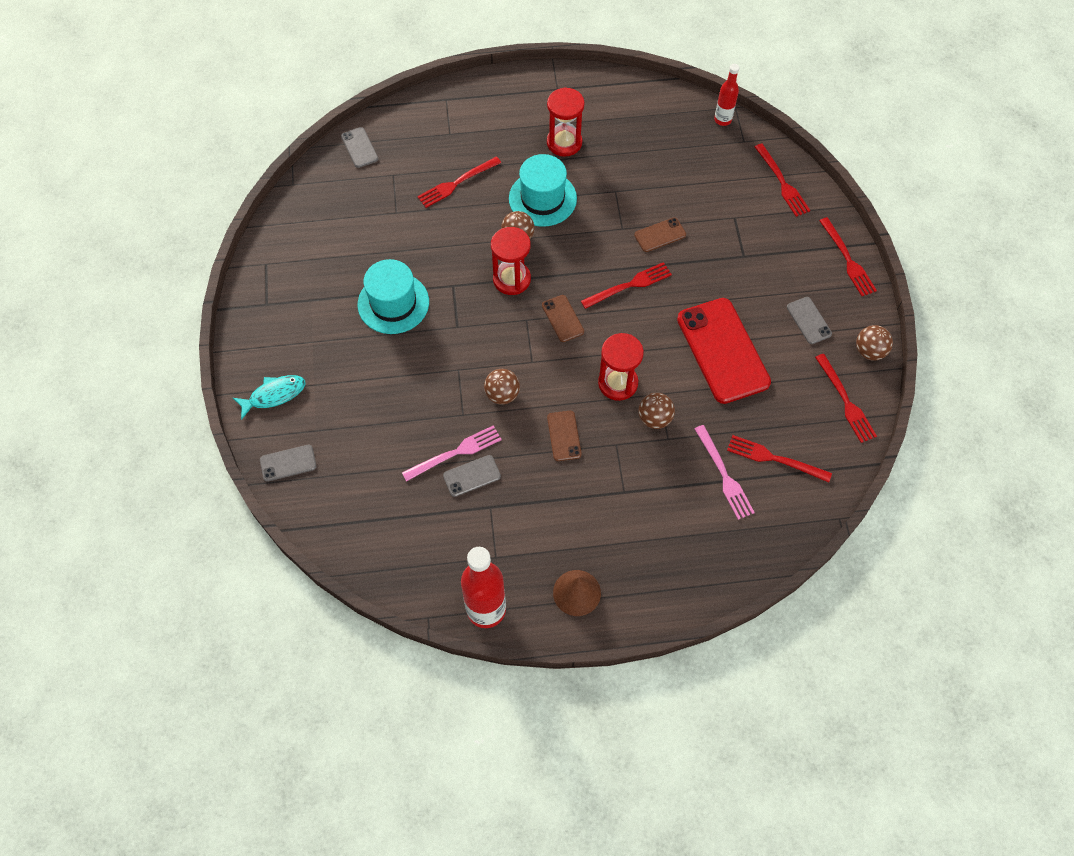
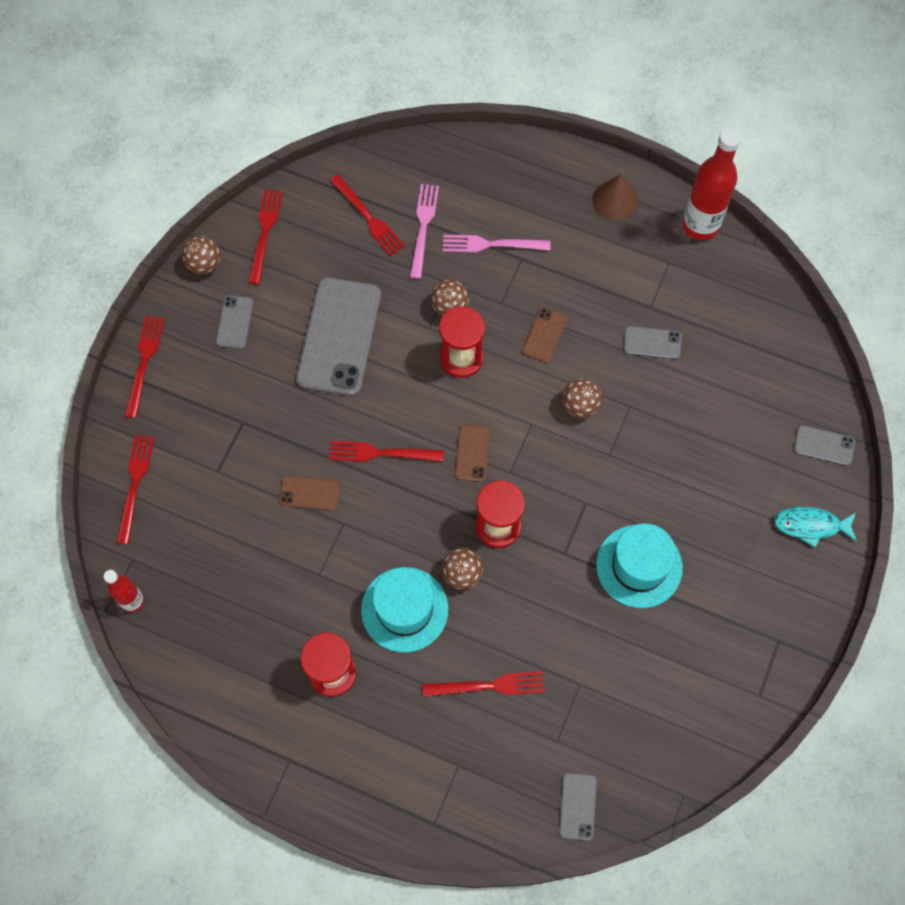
camera: 150 degrees left, 5 degrees up
(455, 453) = (656, 372): pink fork -> pink fork (491, 244)
(723, 350) = (339, 337): red phone -> grey phone

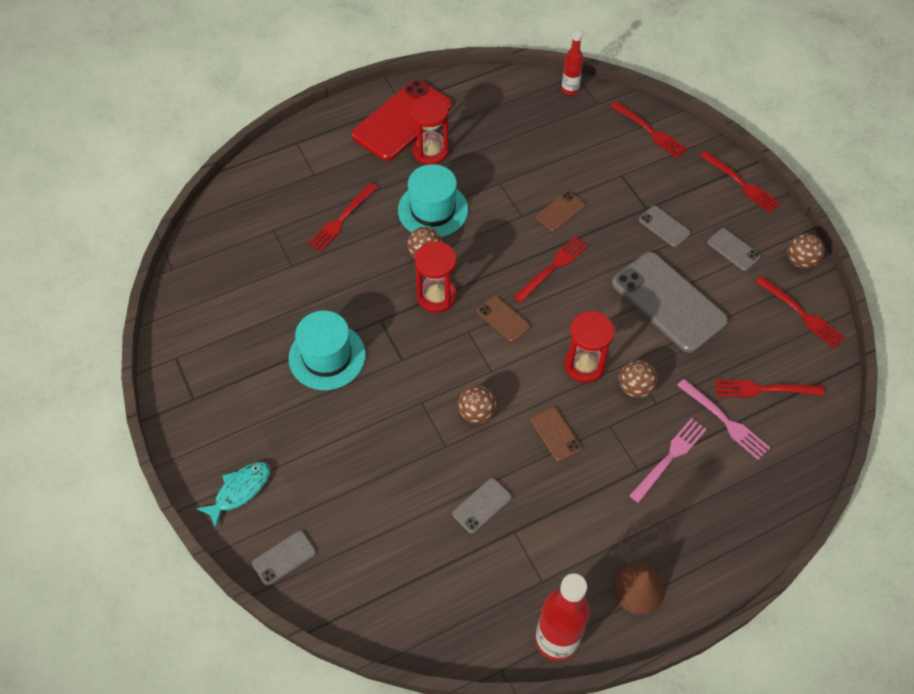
camera: 130 degrees right, 10 degrees down
(313, 738) = (402, 120): none -> red phone
(577, 806) = (228, 213): grey phone -> grey phone (664, 226)

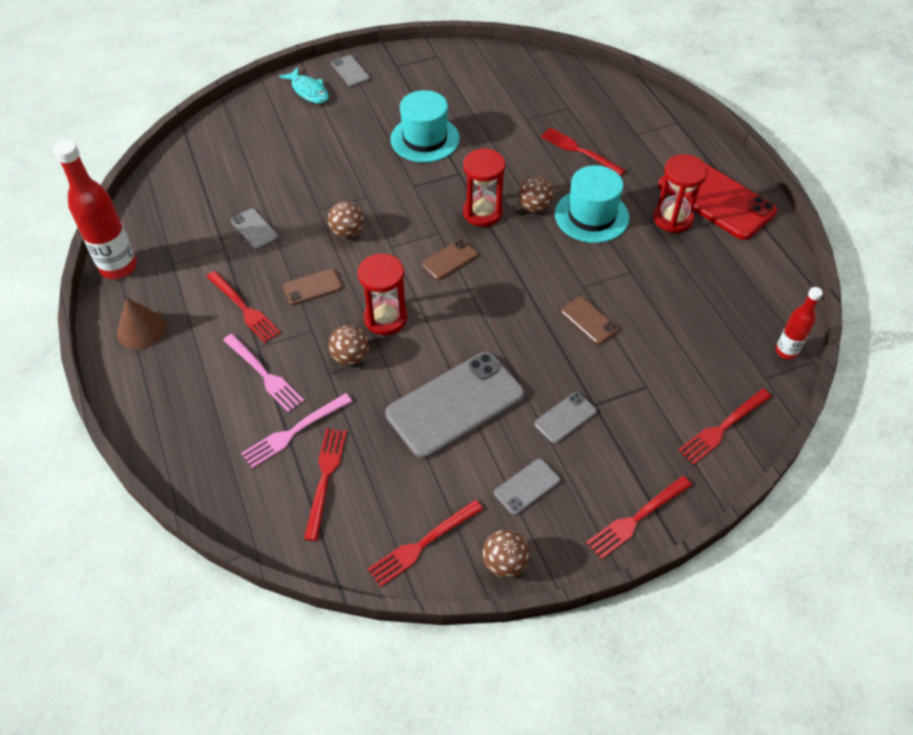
camera: 95 degrees right, 5 degrees down
(284, 558) = (245, 114): grey phone -> grey phone (350, 71)
(553, 267) = (511, 306): red fork -> red fork (244, 308)

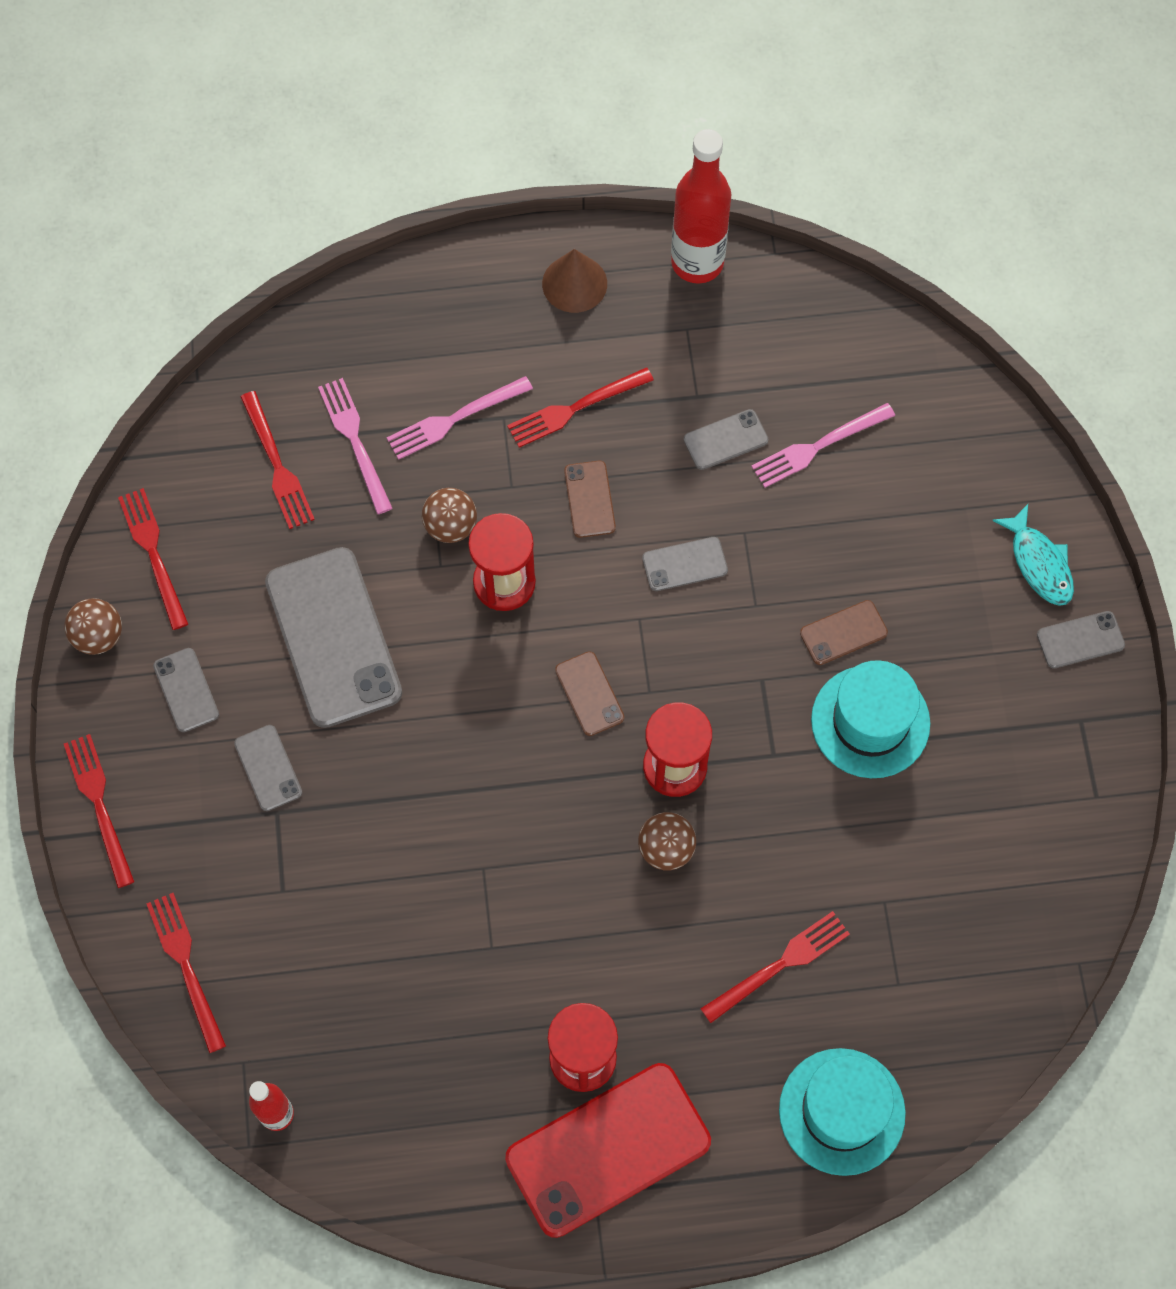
camera: 105 degrees right, 15 degrees up
(251, 187) = (818, 446): none -> pink fork
(308, 91) = (1039, 563): turquoise fish -> turquoise fish turned 90 degrees counterclockwise
(325, 478) = (277, 465): red fork -> red fork turned 45 degrees clockwise
(347, 232) = (684, 564): brown ball -> grey phone
(589, 320) = (417, 854): brown phone -> brown phone (843, 633)
(591, 216) = (623, 931): turquoise hat -> turquoise hat (842, 1111)

